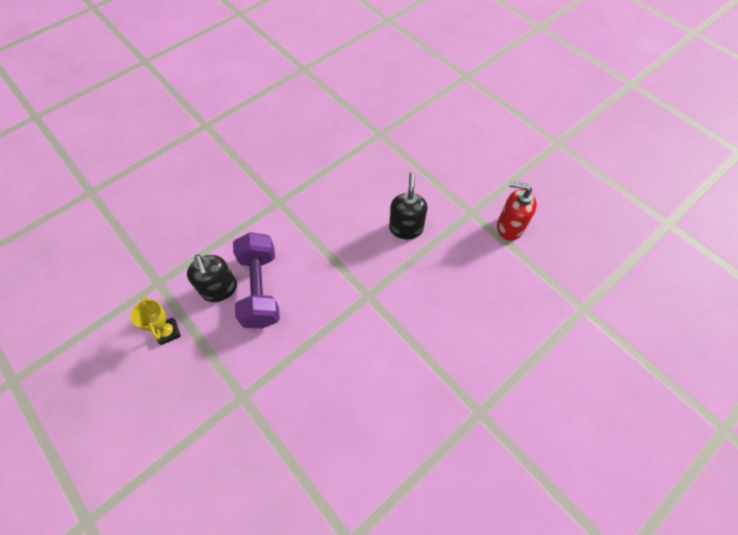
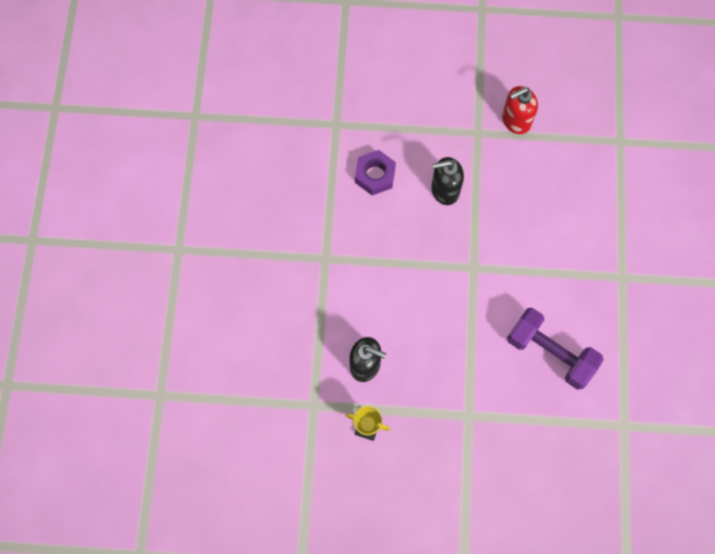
camera: 45 degrees left, 10 degrees up
(260, 289) = (394, 336): purple dumbbell -> purple dumbbell (550, 353)
(369, 181) = (375, 175): none -> purple nut
(406, 228) = (445, 190): black soap dispenser -> black soap dispenser turned 60 degrees counterclockwise

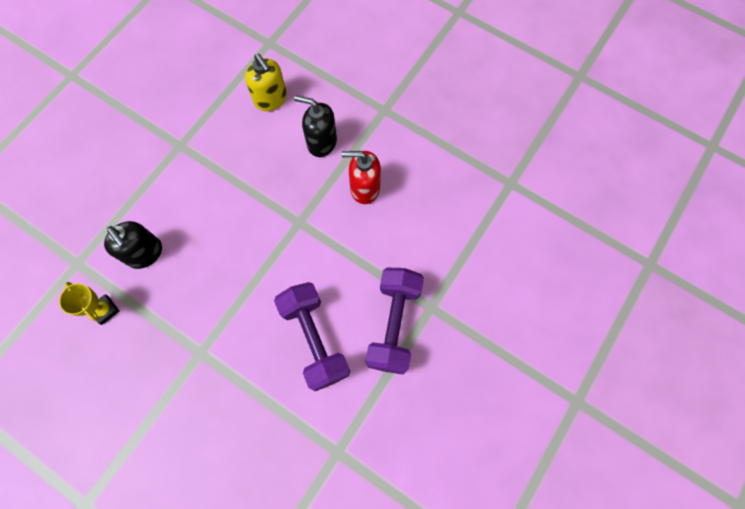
camera: 30 degrees right, 0 degrees up
(375, 175) = (271, 99): purple nut -> yellow soap dispenser
(516, 120) = (425, 116): red soap dispenser -> red soap dispenser (364, 188)
(603, 306) = (394, 324): none -> purple dumbbell

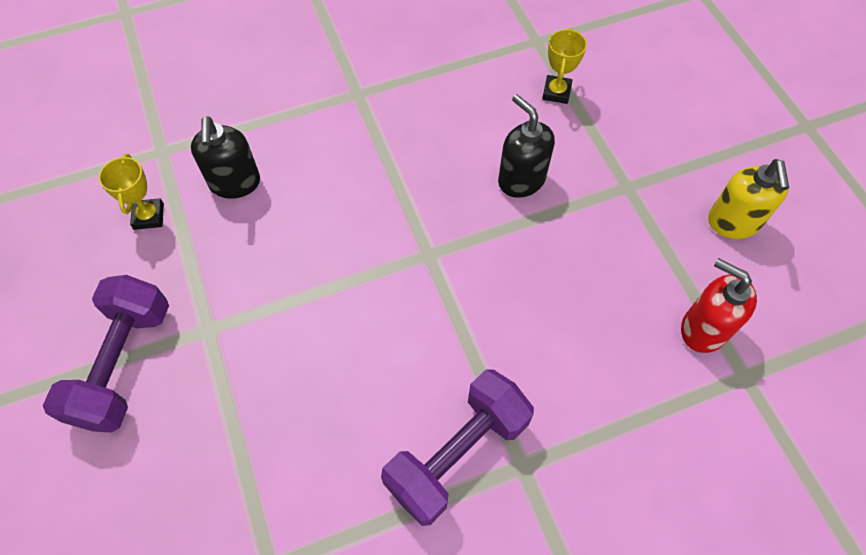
camera: 35 degrees right, 10 degrees down
(271, 99) = (495, 100): yellow soap dispenser -> yellow soap dispenser (733, 222)
(304, 72) = (556, 92): none -> yellow trophy
(314, 339) = (346, 404): purple dumbbell -> purple dumbbell (123, 364)
(364, 188) = (537, 263): red soap dispenser -> red soap dispenser (703, 329)

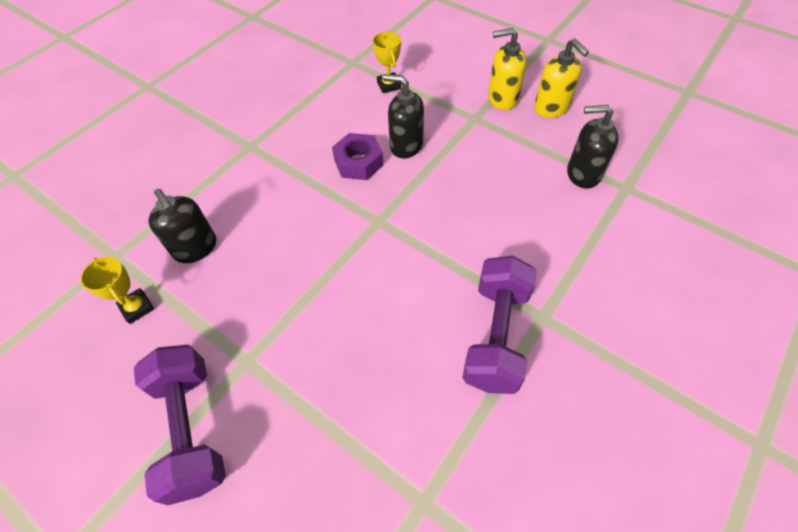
camera: 30 degrees left, 5 degrees down
(455, 173) = (358, 162): none -> purple nut
(680, 178) = (502, 98): none -> yellow soap dispenser
(703, 329) = (582, 174): red soap dispenser -> black soap dispenser

